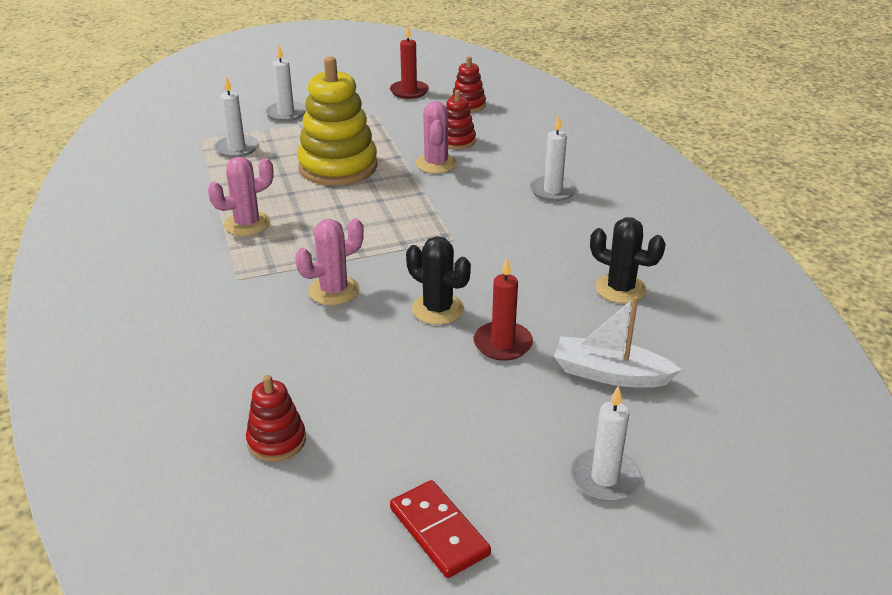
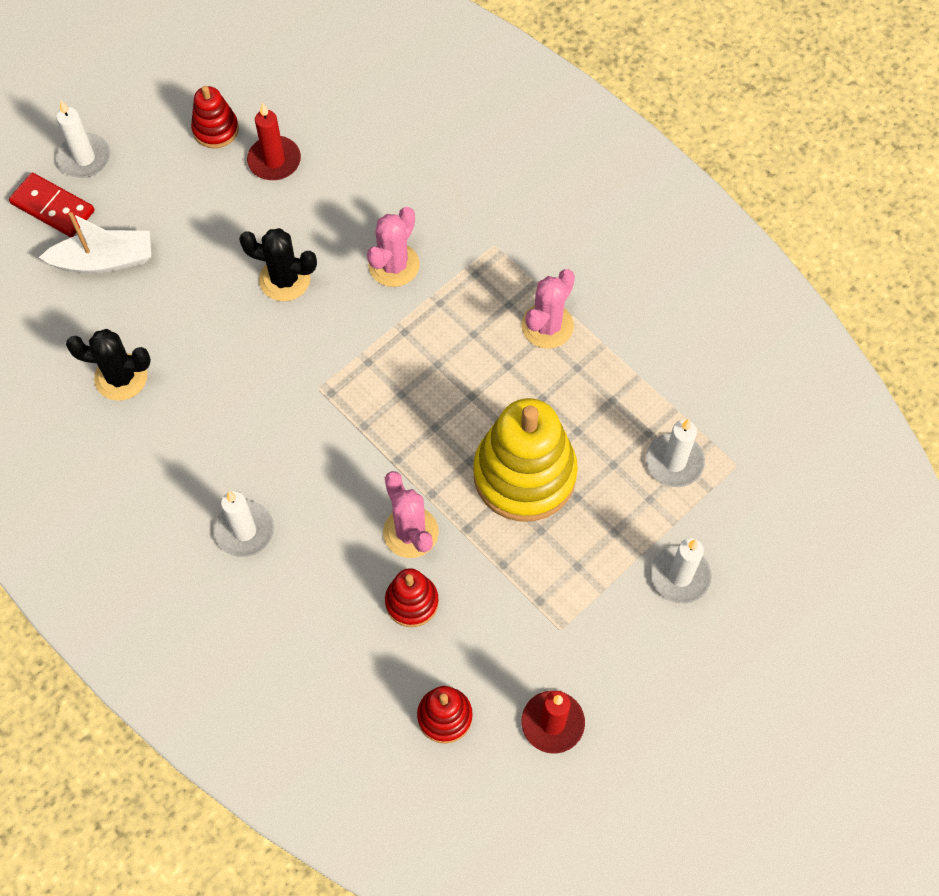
camera: 155 degrees right, 30 degrees up
(276, 441) = (336, 99): red stacking toy -> red stacking toy (215, 129)
(439, 531) = (185, 77): red domino -> red domino (52, 207)
(502, 344) = (208, 259): red candle -> red candle (274, 161)

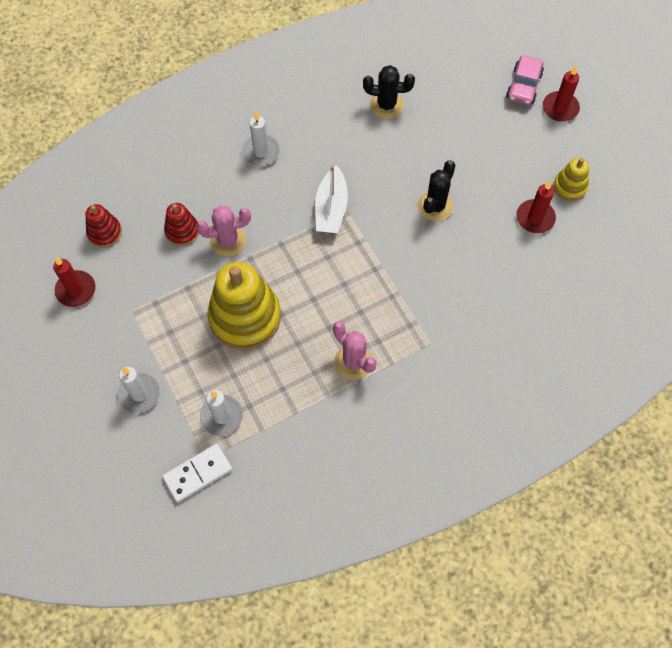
camera: 105 degrees right, 0 degrees up
(52, 207) = (523, 86): red domino -> pink car
(84, 158) = (560, 108): white candle -> red candle
(104, 260) = (475, 108): white boat -> white boat (331, 208)
(121, 377) = (386, 105): black cactus -> black cactus turned 75 degrees clockwise
(215, 129) = (569, 187): red stacking toy -> yellow stacking toy
(394, 265) = (429, 274): pink cactus -> none
(759, 468) = (197, 473): none -> white domino

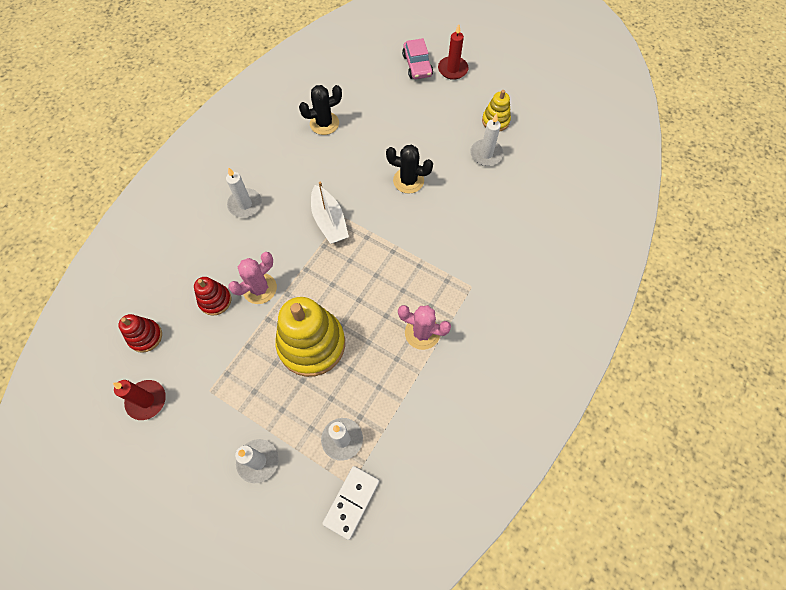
camera: 30 degrees left, 0 degrees up
(435, 206) = (408, 180): black cactus -> black cactus turned 75 degrees counterclockwise
(535, 218) = (486, 154): red candle -> white candle

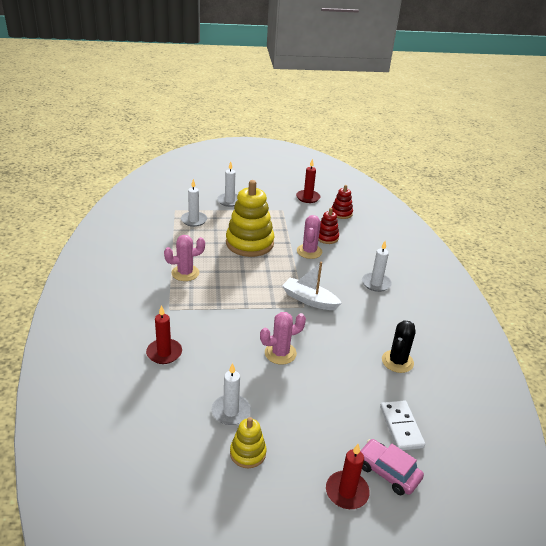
camera: 140 degrees right, 30 degrees down
(351, 502) = (169, 206): white domino -> white domino (401, 427)
(408, 180) = (280, 353): black cactus -> pink cactus
(506, 235) = (164, 353): none -> red candle

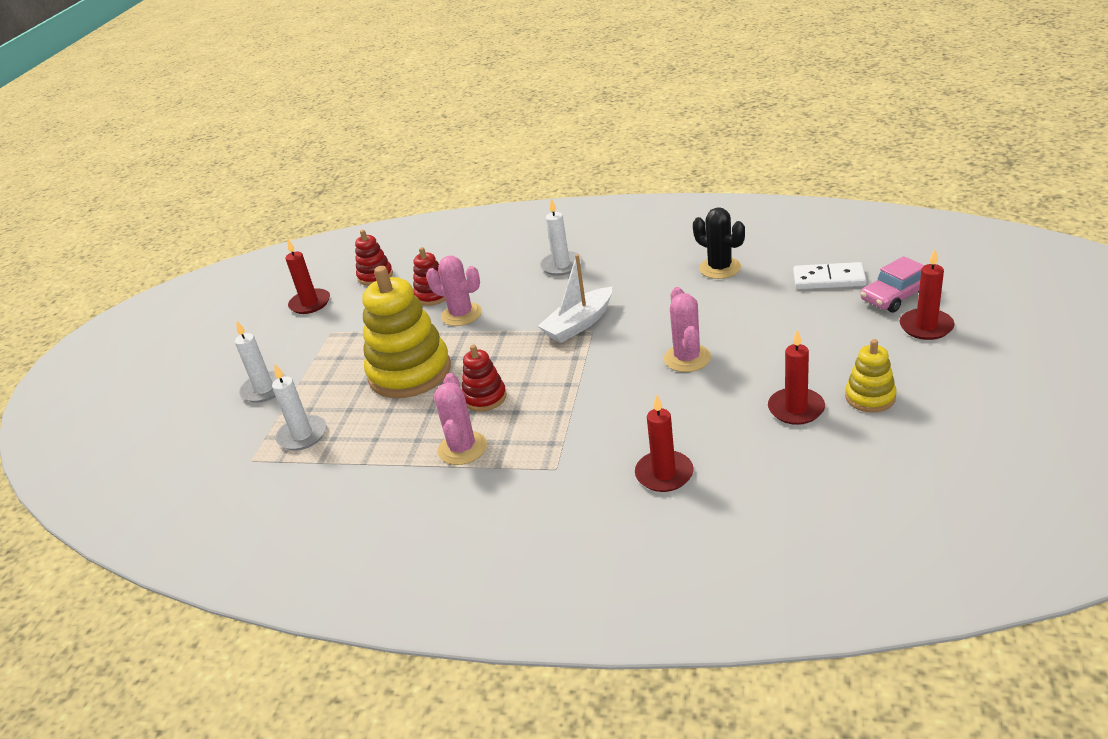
camera: 65 degrees left, 0 degrees up
(230, 273) = (485, 397): none -> red stacking toy
(231, 411) = (796, 409): white candle -> red candle

